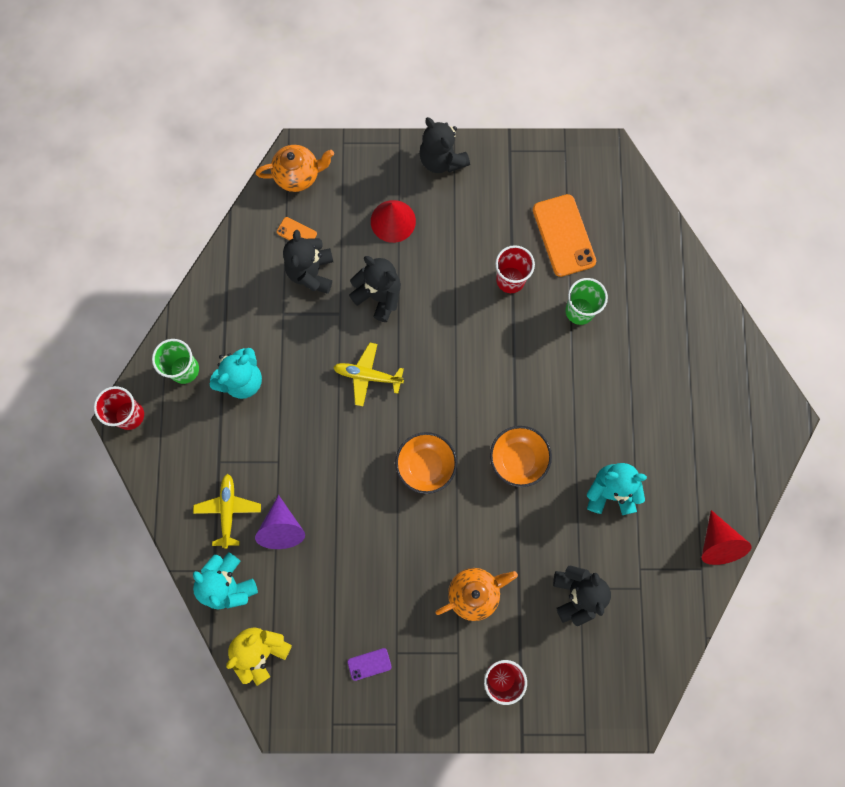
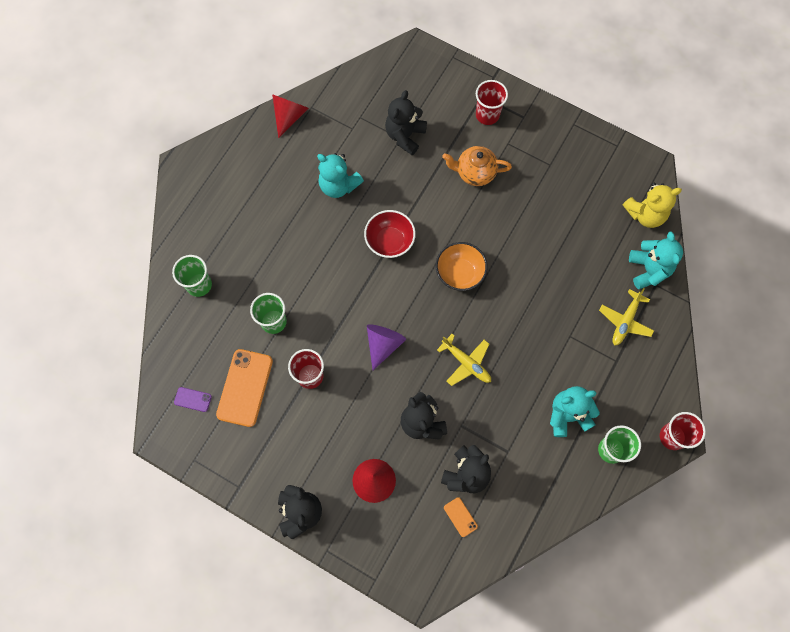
camera: 150 degrees left, 5 degrees down
(282, 528) = (590, 287): purple cone -> purple cone (383, 344)
(298, 175) = (431, 571): orange teapot -> none
(369, 664) = (572, 167): purple phone -> purple phone (193, 399)
(518, 459) = (389, 241): orange bowl -> red bowl
(676, 305) = (199, 285): none -> green cup

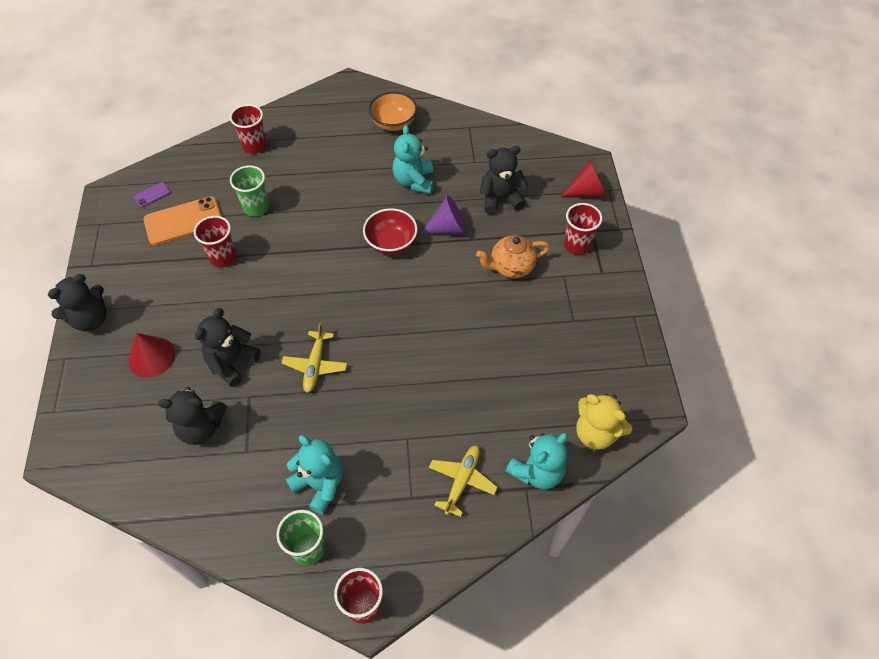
camera: 55 degrees right, 15 degrees down
(193, 399) = (152, 195): purple phone -> purple phone turned 75 degrees clockwise
(199, 285) = (254, 146): green cup -> red cup
(289, 116) = (448, 119): red cone -> red cone (587, 191)
(383, 344) = (289, 292): purple cone -> purple cone (449, 228)
(460, 273) = (402, 310): orange bowl -> orange bowl (393, 123)
(460, 517) = (154, 447): orange phone -> none
(475, 173) = (511, 267): orange teapot -> orange teapot turned 75 degrees counterclockwise
(625, 321) = (462, 481): yellow plane -> yellow plane turned 120 degrees clockwise

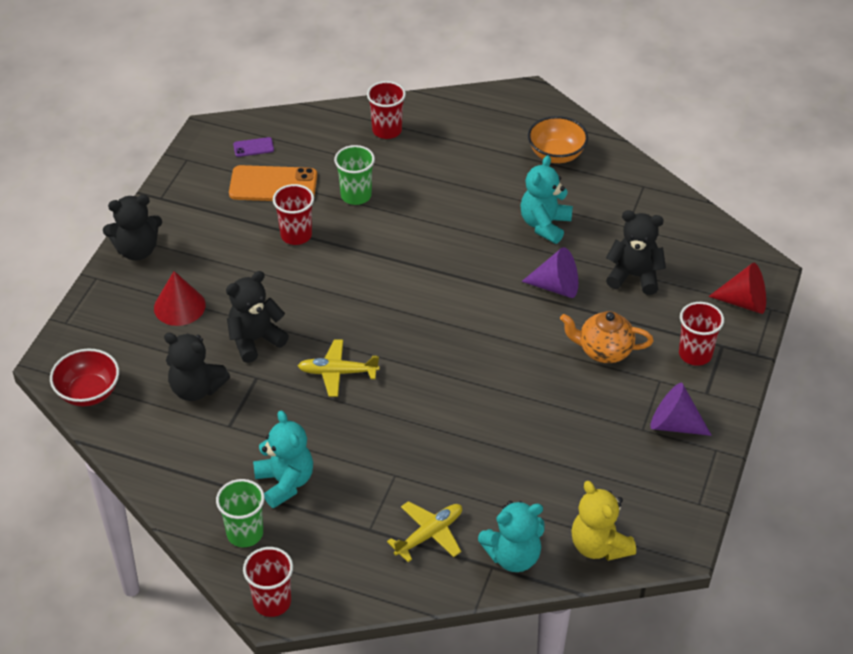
camera: 25 degrees right, 10 degrees down
(315, 365) = (337, 372): yellow plane -> yellow plane turned 60 degrees clockwise
(391, 243) = (483, 281): red bowl -> red bowl (88, 392)
(593, 307) = (674, 424): none -> purple cone

